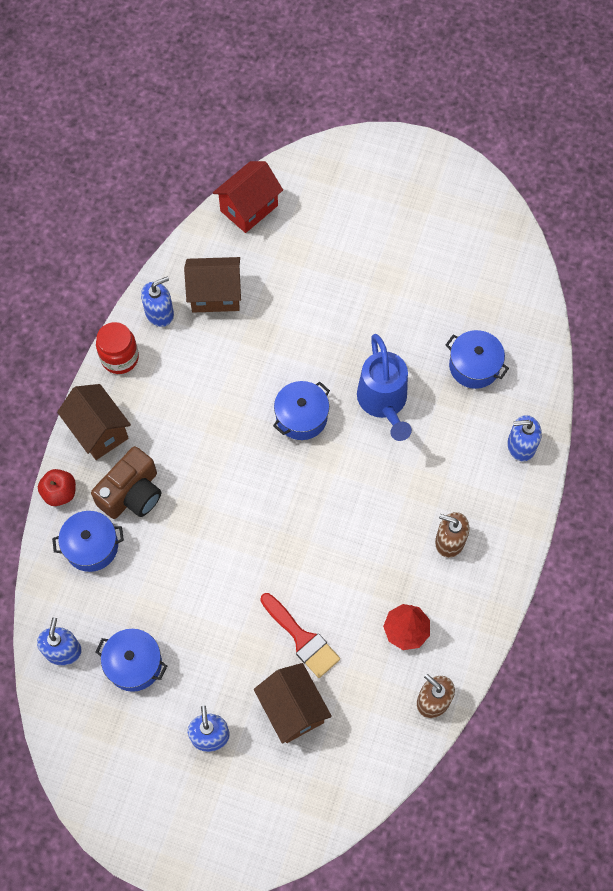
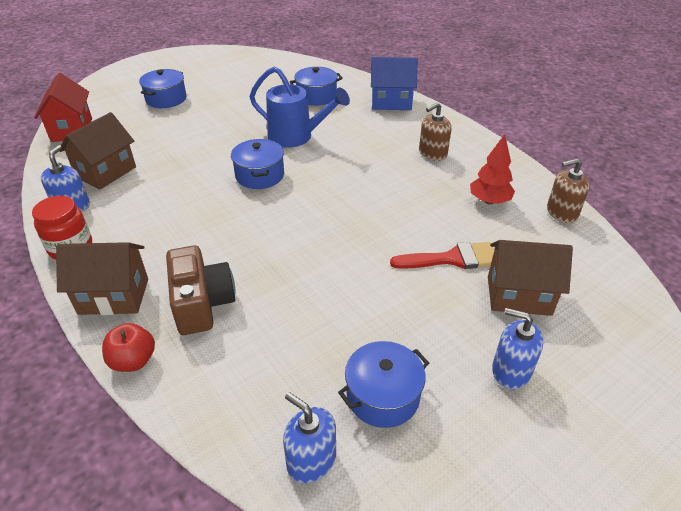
camera: 55 degrees left, 25 degrees down
(91, 546) = (219, 364): blue pot -> blue pot (166, 99)
(521, 446) = (391, 102): blue soap dispenser -> blue house

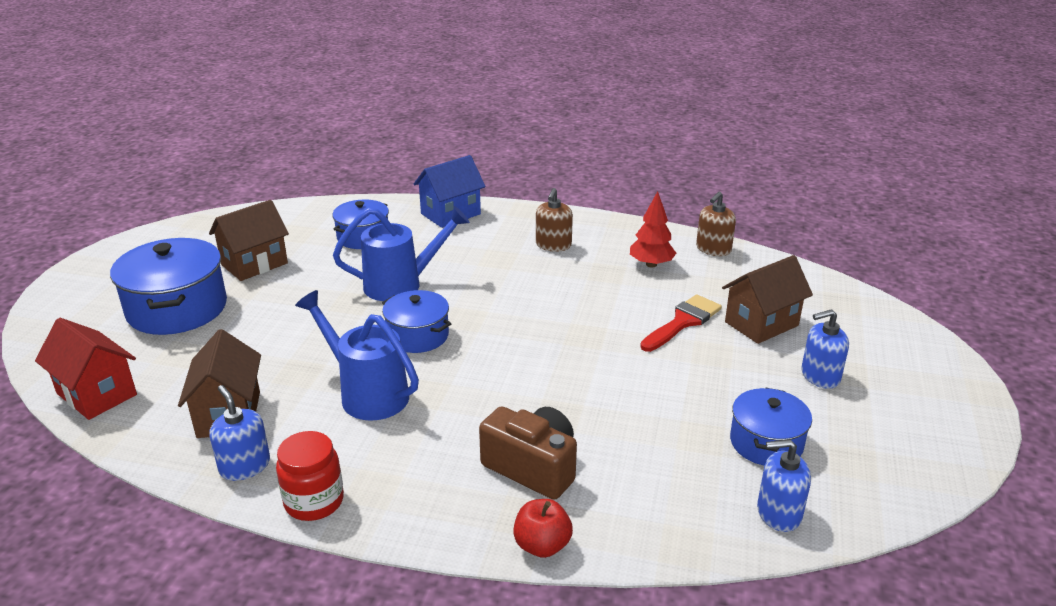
camera: 40 degrees left, 10 degrees down
(114, 296) = (437, 512): brown house -> brown house (254, 264)
(166, 99) = (177, 309): blue pot -> blue pot, size x1.64
(183, 198) = (367, 393): none -> blue watering can

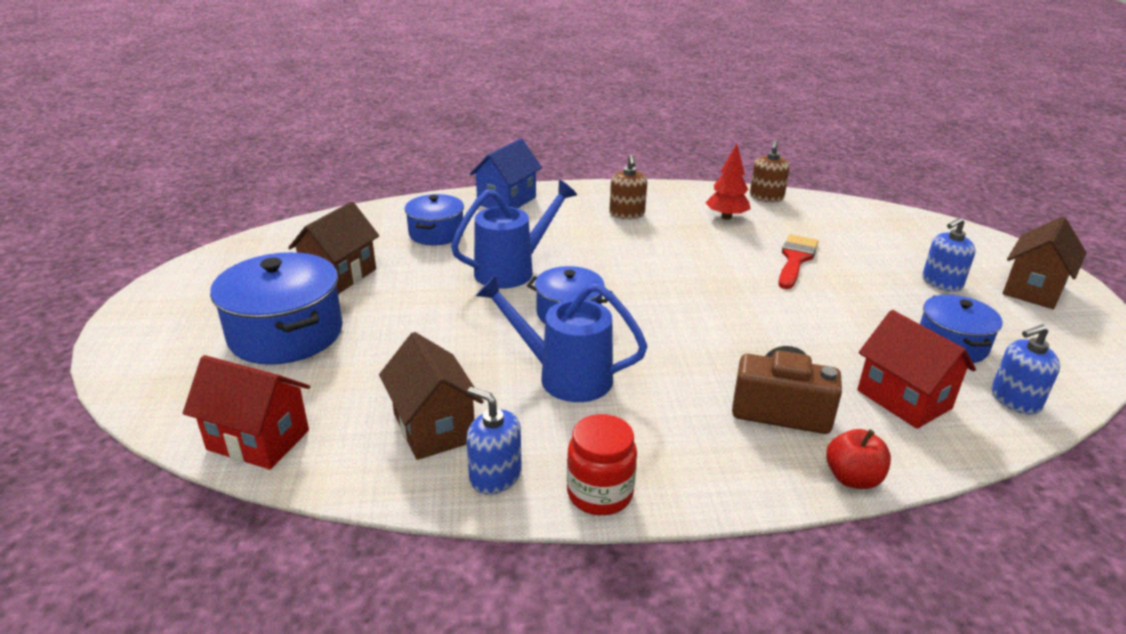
camera: 20 degrees left, 0 degrees up
(662, 485) = (904, 399): none -> red house
(761, 324) = (859, 250): brown house -> brown house (1033, 290)

